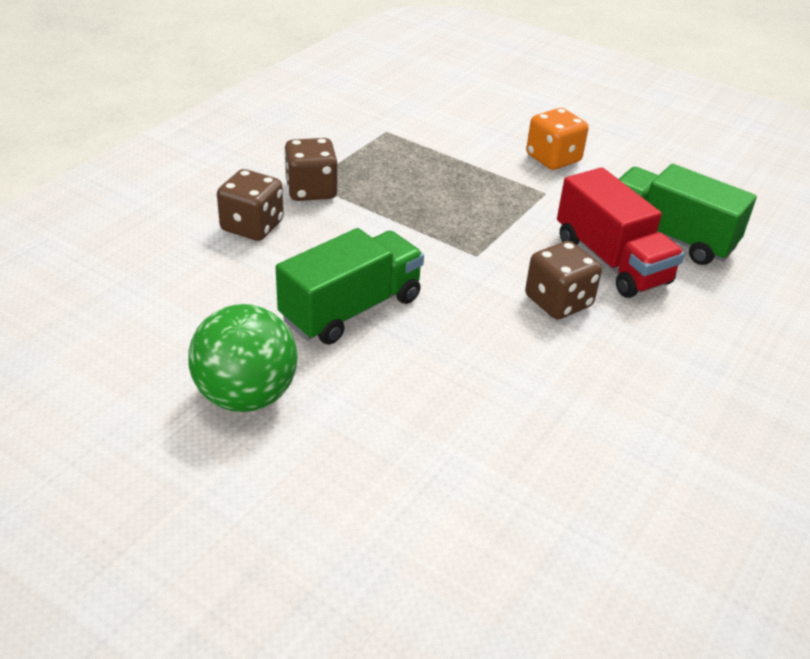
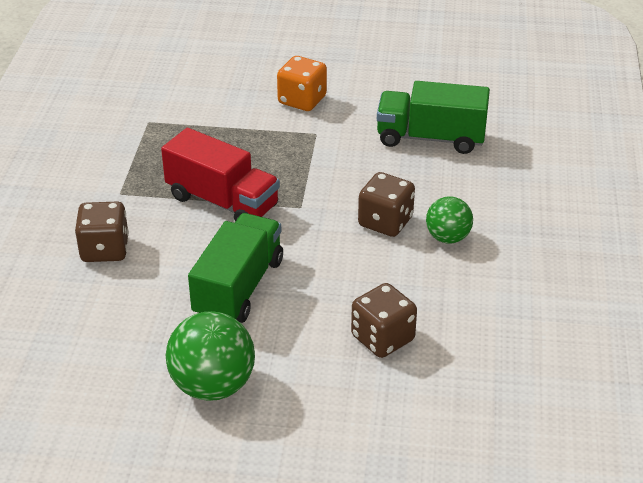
camera: 25 degrees left, 0 degrees up
(311, 190) = (128, 199): brown dice -> brown dice (382, 338)
(611, 261) = (402, 174): red truck -> red truck (222, 202)
(619, 343) = (447, 237): none -> green ball

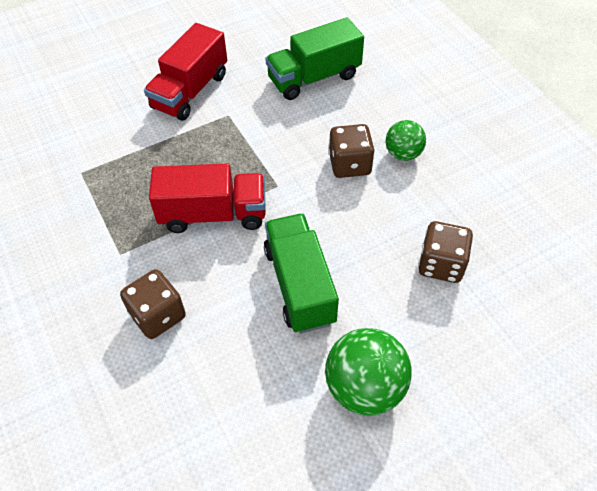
camera: 35 degrees left, 15 degrees up
(302, 100) = (190, 91): orange dice -> red truck

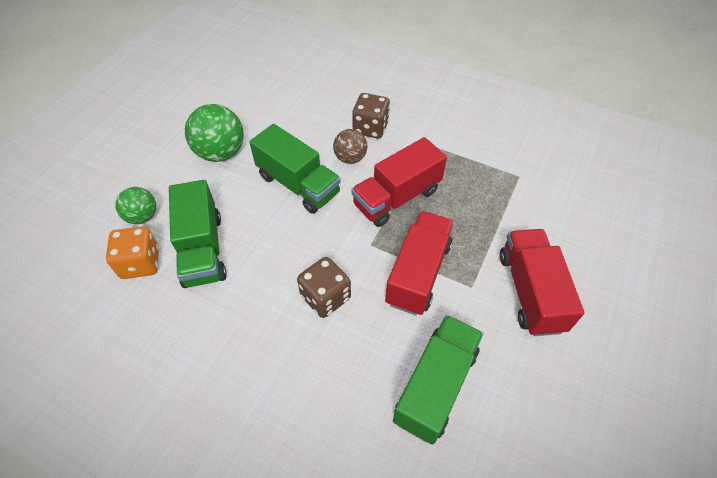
camera: 145 degrees right, 0 degrees up
(218, 286) = (350, 158): none -> brown ball
(259, 143) = (418, 273): none -> red truck
(403, 154) = (283, 337): green ball -> green ball (142, 216)
(441, 264) = (203, 249): brown dice -> green truck
(512, 283) = (140, 263): none -> orange dice

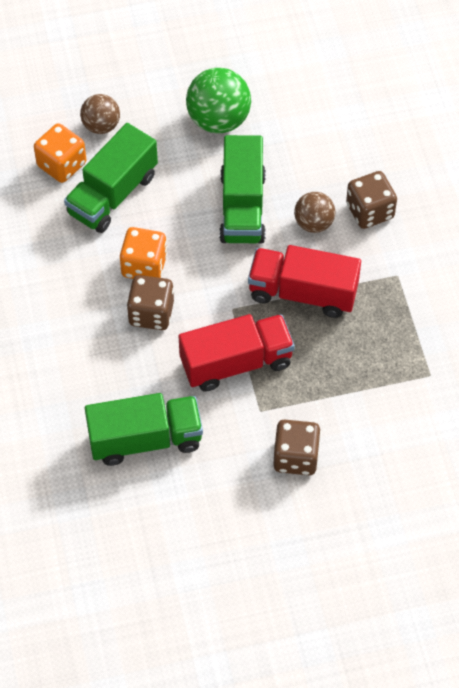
camera: 50 degrees right, 5 degrees up
(142, 216) = (101, 125): green ball -> brown ball
(281, 272) = (144, 266): none -> orange dice
(530, 292) = (296, 457): red truck -> brown dice

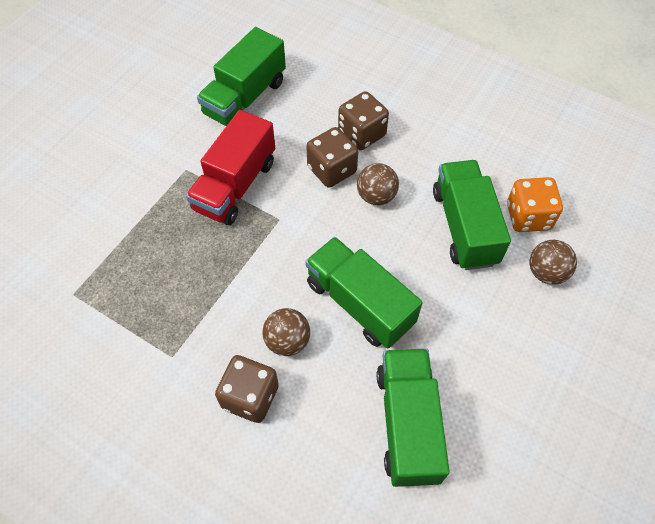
camera: 135 degrees right, 0 degrees up
(144, 266) = (376, 196): orange dice -> brown ball
(218, 120) = (470, 365): green ball -> none
(292, 123) = (407, 424): none -> green truck
(296, 457) = (131, 160): brown dice -> brown dice (362, 134)
(303, 293) = (237, 274): red truck -> none

